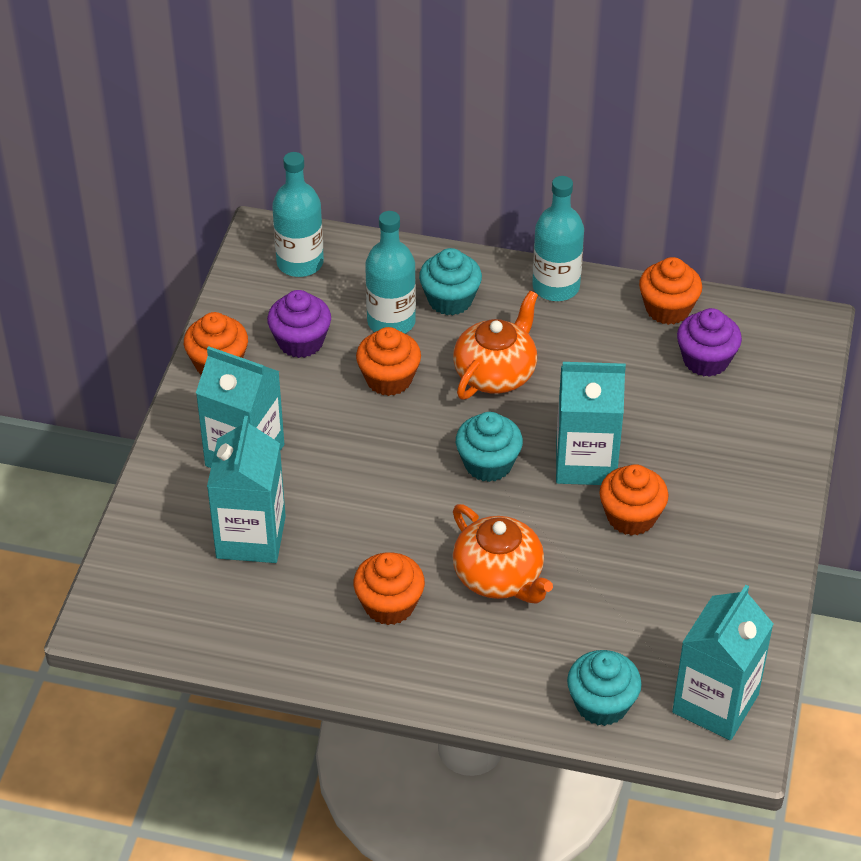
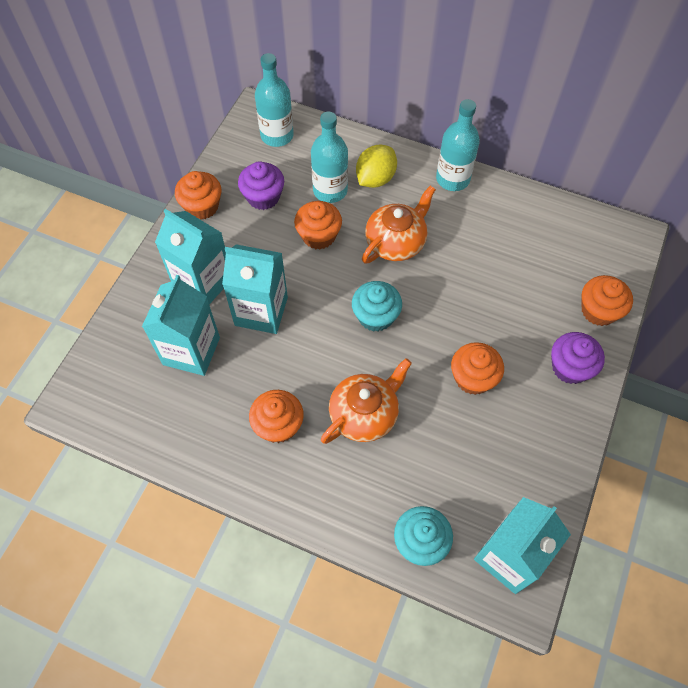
camera: 10 degrees right, 15 degrees up
(450, 300) = (375, 179): turquoise cupcake -> yellow lemon
(499, 577) = (364, 414): orange teapot -> orange teapot turned 105 degrees counterclockwise
(585, 462) = (447, 326): turquoise carton -> turquoise carton (261, 311)
(667, 309) = (530, 208): orange cupcake -> orange cupcake (598, 310)
(706, 360) = (551, 254): purple cupcake -> purple cupcake (570, 367)

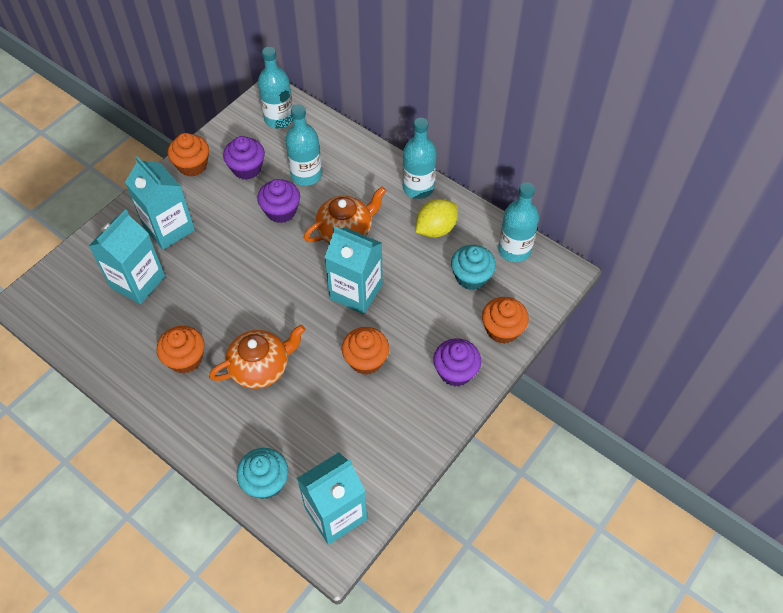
camera: 15 degrees right, 5 degrees down
(261, 311) = (207, 263): turquoise carton -> turquoise carton (356, 292)
(318, 236) = (281, 211): orange cupcake -> purple cupcake
(375, 179) = (349, 173): yellow lemon -> yellow lemon (436, 229)
(375, 316) = (303, 289): turquoise cupcake -> turquoise cupcake (471, 277)
(576, 223) = (514, 250): none -> turquoise bottle

